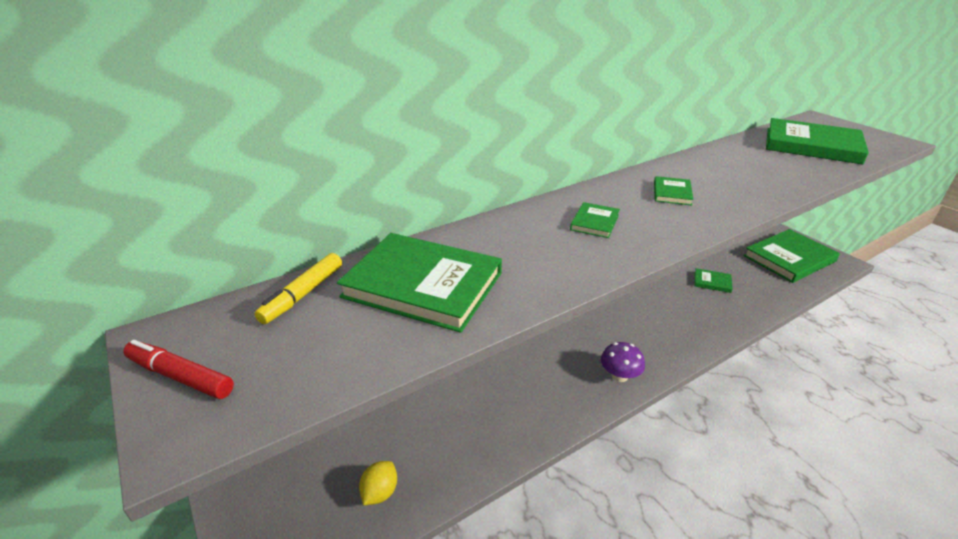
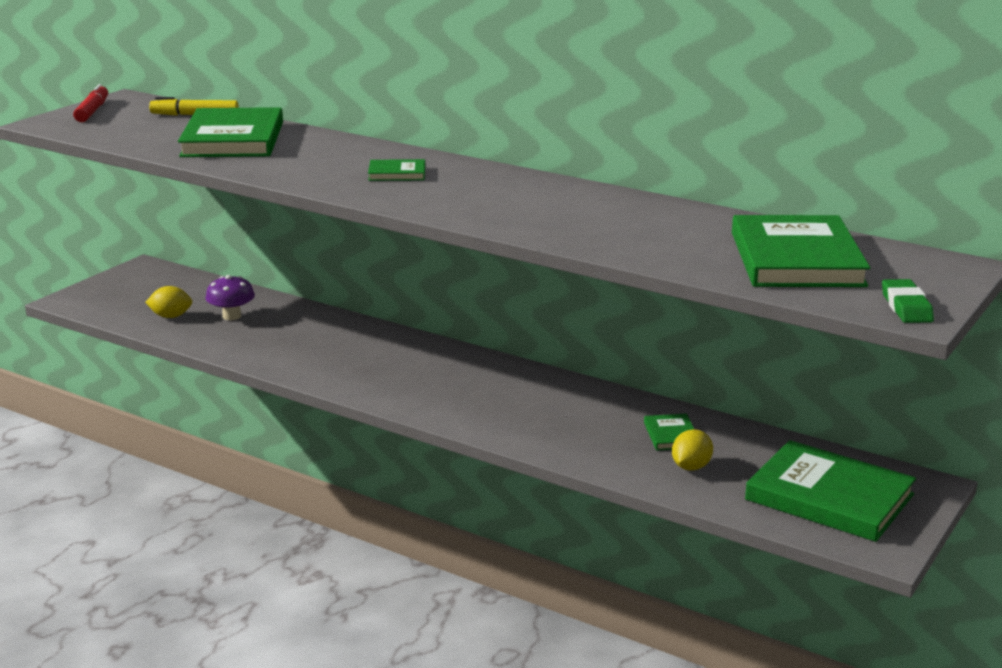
camera: 65 degrees right, 10 degrees down
(619, 376) = (398, 392): purple mushroom -> purple mushroom (231, 316)
(672, 193) = (508, 196): green book -> none
(753, 288) = (691, 467): none -> yellow lemon
(886, 140) = (906, 307): none -> green eraser

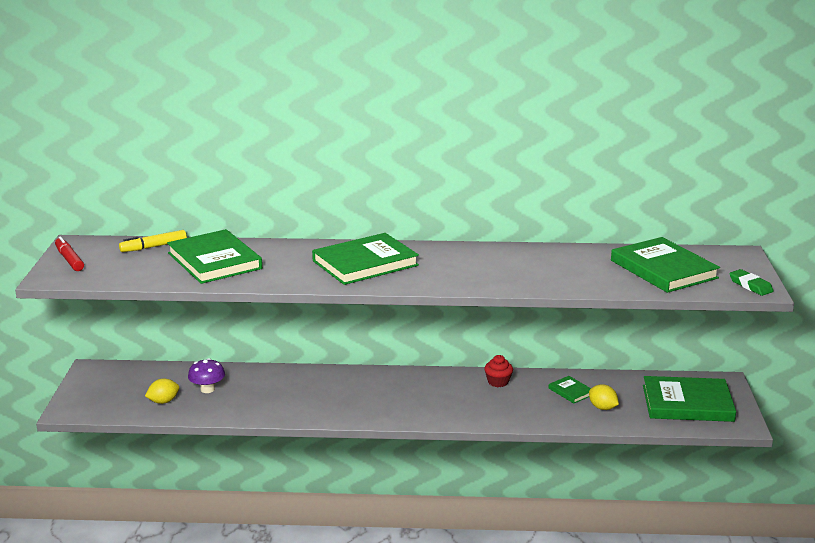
camera: 30 degrees left, 0 degrees up
(397, 173) = (365, 263): green book -> green book, size x2.21
(584, 397) = (498, 382): none -> red cupcake
(691, 467) = (602, 408): yellow lemon -> yellow lemon turned 45 degrees counterclockwise

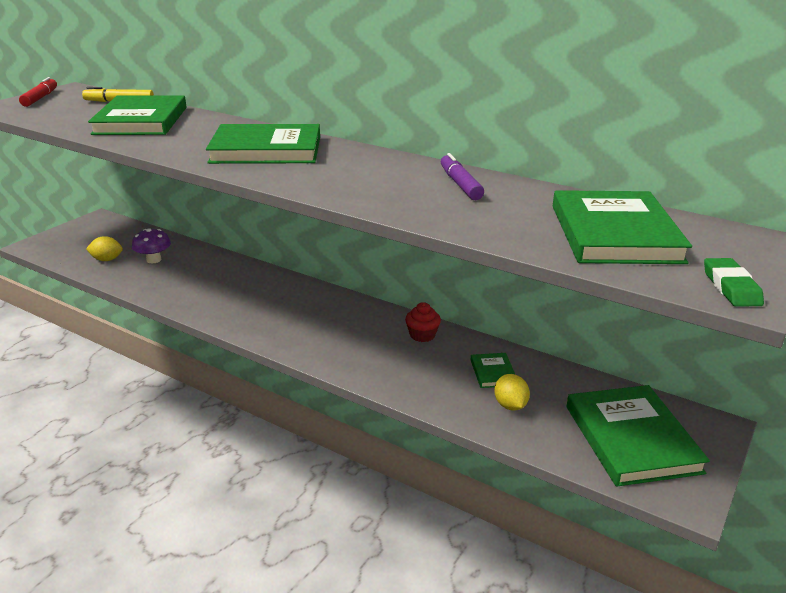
camera: 30 degrees right, 5 degrees up
(536, 258) = (460, 184): none -> purple marker
(687, 403) = (631, 439): green book -> green book turned 45 degrees clockwise

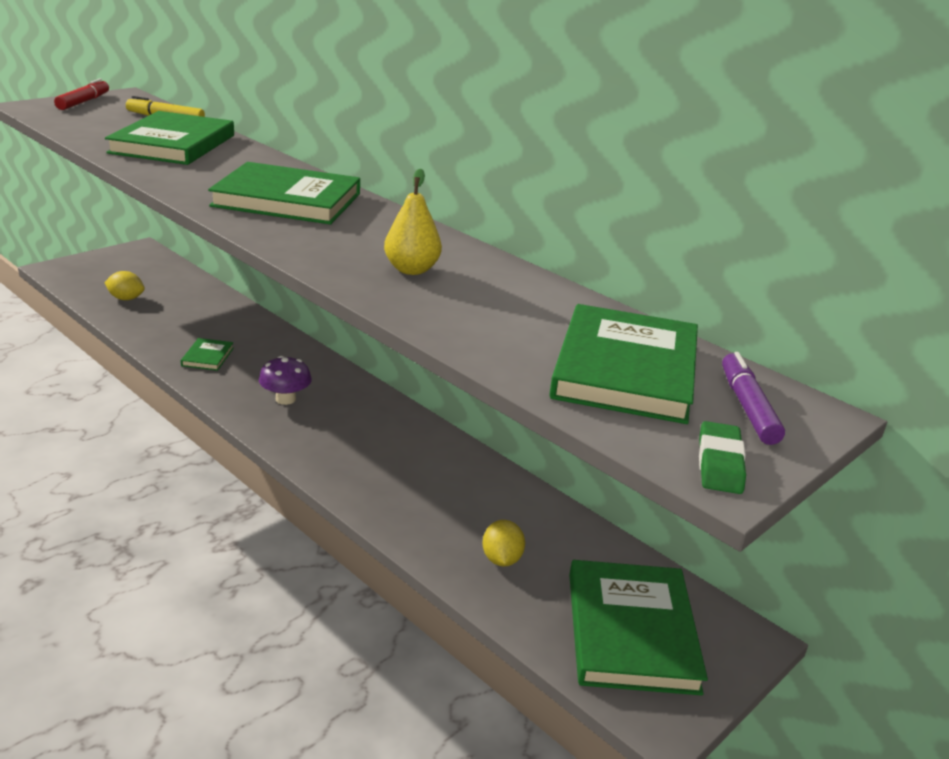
camera: 10 degrees right, 0 degrees up
(154, 260) = (177, 307): purple mushroom -> purple mushroom (285, 399)
(403, 187) = (411, 270): none -> yellow pear
(422, 335) = (440, 453): red cupcake -> none
(460, 184) = (482, 277): purple marker -> purple marker (747, 407)
(493, 372) = (501, 515): green book -> green book (207, 357)

